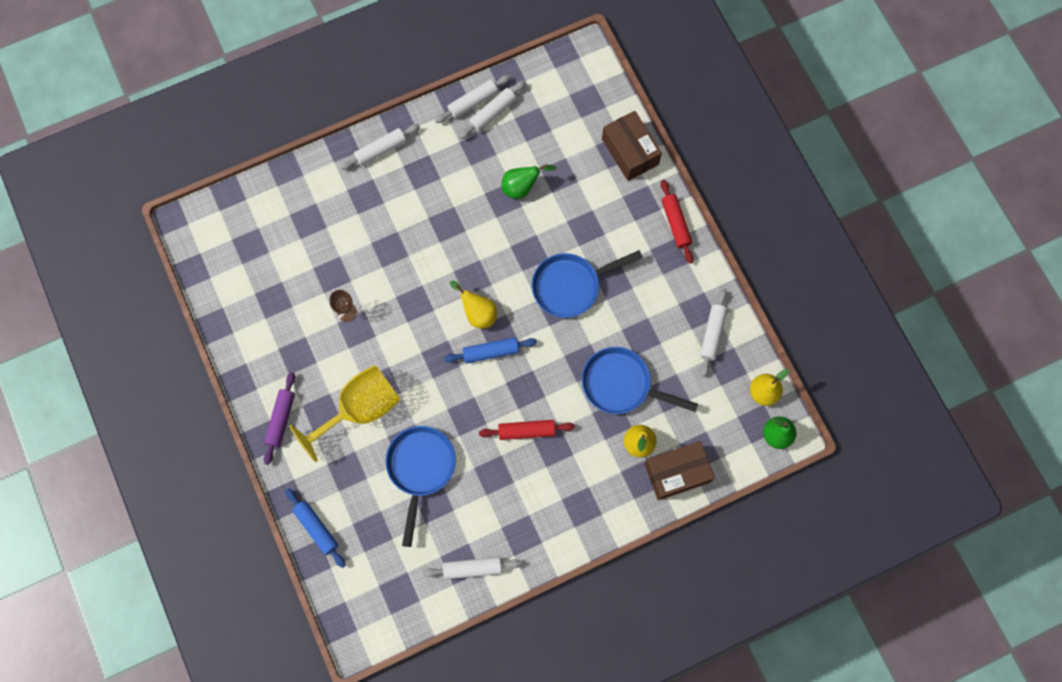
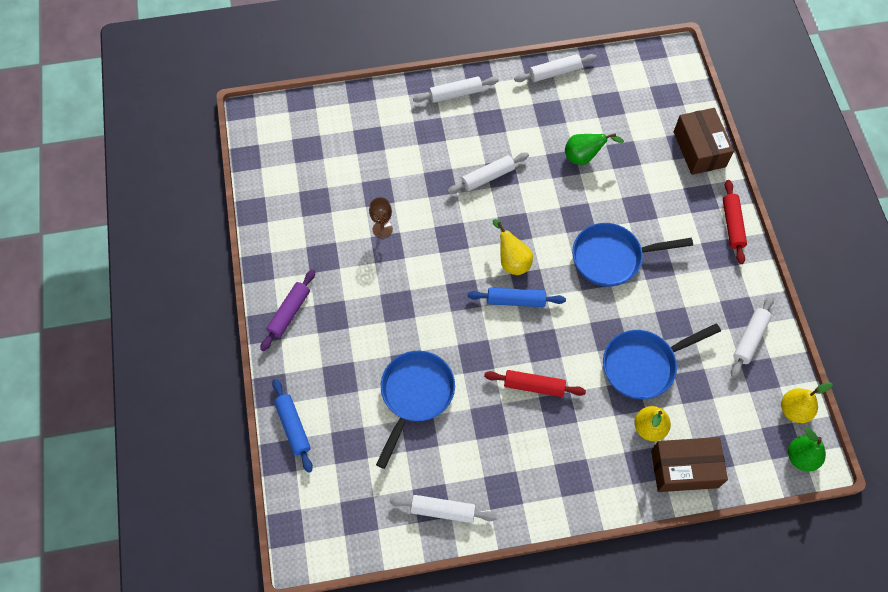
camera: 15 degrees right, 10 degrees down
(360, 409) = (370, 322): yellow goblet -> none
(492, 113) = (571, 86): white rolling pin -> white rolling pin (488, 177)
(621, 384) = (643, 365): blue pan -> blue pan turned 60 degrees counterclockwise

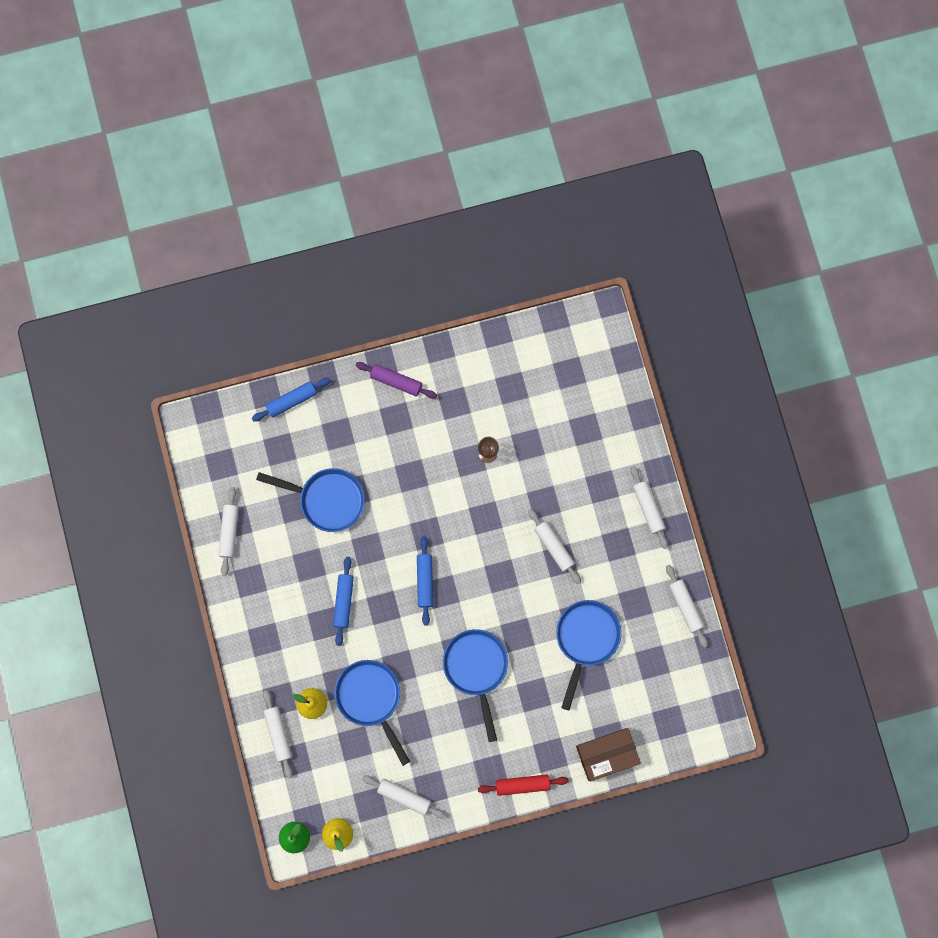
camera: 85 degrees right, 15 degrees up
(512, 261) = (465, 575): yellow pear -> none
(534, 386) = (344, 601): red rolling pin -> blue rolling pin
(584, 157) = (586, 639): green pear -> blue pan
(684, 469) = (278, 734): brown box -> white rolling pin

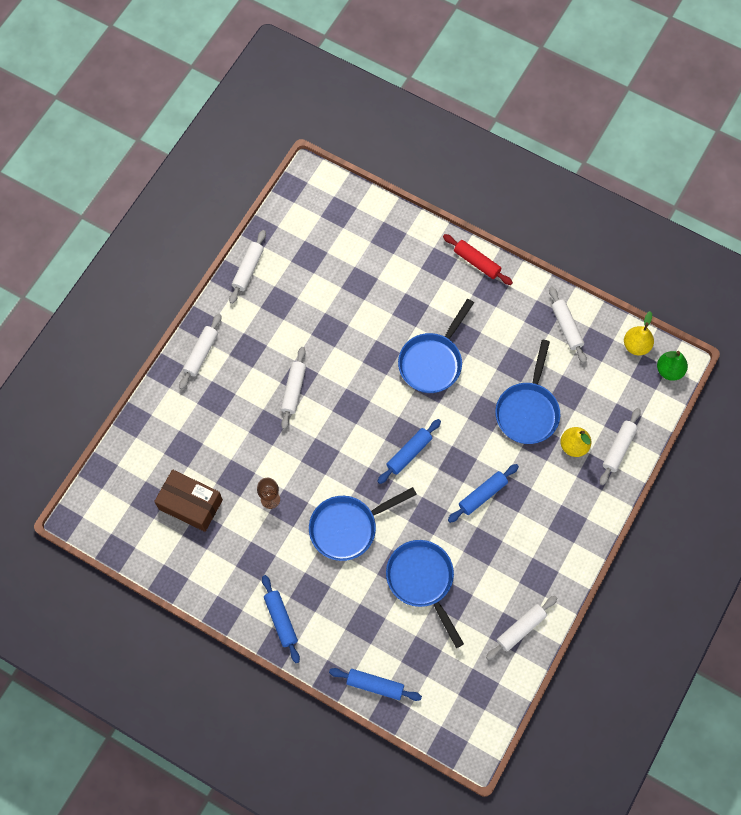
camera: 135 degrees left, 10 degrees down
(396, 381) = (280, 620): purple rolling pin -> blue rolling pin
(586, 639) = (337, 311): blue pan -> blue pan (348, 527)
(606, 754) = (401, 230): brown box -> brown box (190, 504)

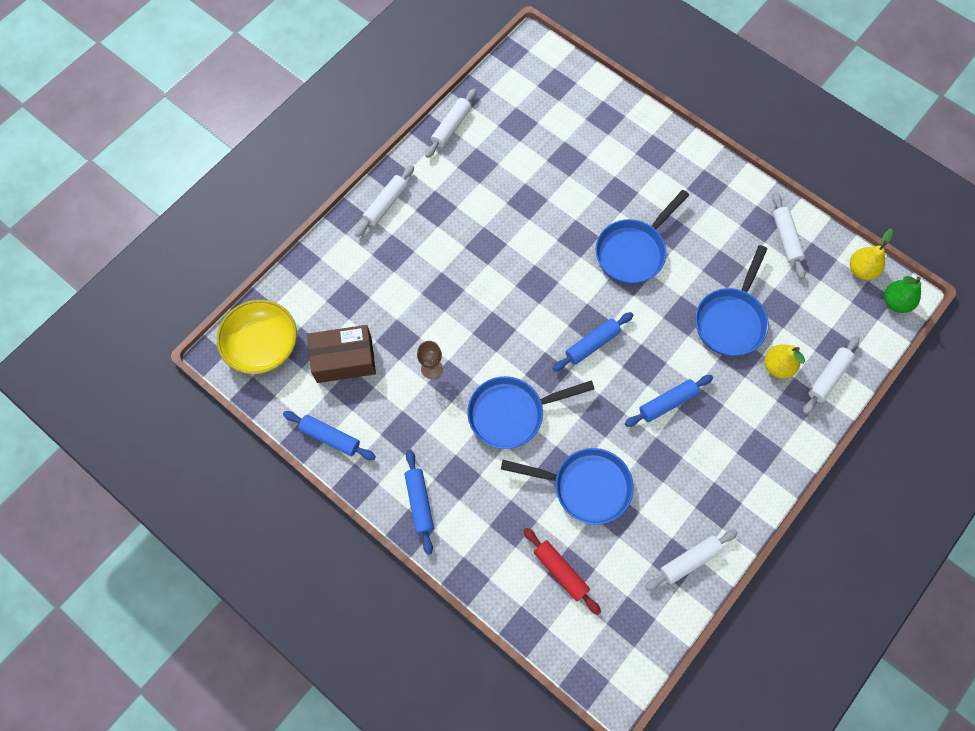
camera: 10 degrees right, 0 degrees up
(114, 503) = (262, 345): none -> yellow bowl
(190, 504) = (344, 359): brown box -> brown box turned 45 degrees counterclockwise
(294, 390) = (478, 257): white rolling pin -> none
(375, 685) = (513, 595): blue rolling pin -> blue rolling pin (330, 437)
(422, 581) = (585, 487): blue pan -> blue pan turned 120 degrees clockwise
(476, 262) = (696, 157): red rolling pin -> red rolling pin (560, 571)

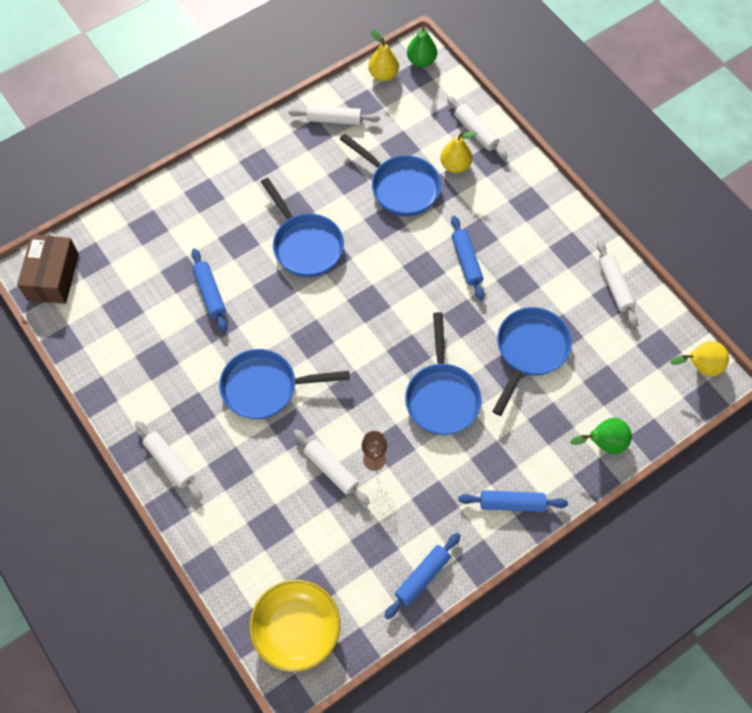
camera: 75 degrees left, 5 degrees down
(344, 359) = (339, 545): brown box -> brown box (53, 277)
(451, 127) = (99, 374): white rolling pin -> white rolling pin (331, 470)
(476, 259) = (266, 387): none -> blue pan
(505, 581) = (603, 443): none -> green pear
(560, 571) = (604, 394): red rolling pin -> none
(592, 344) = (391, 307): blue rolling pin -> blue rolling pin (210, 293)
(622, 670) = (700, 367): none -> yellow pear

